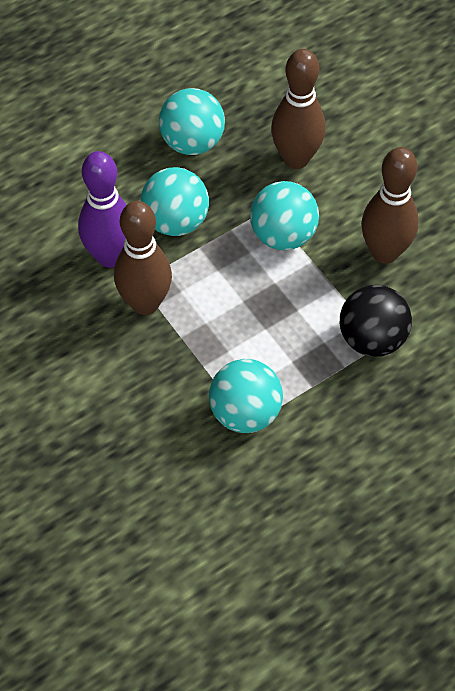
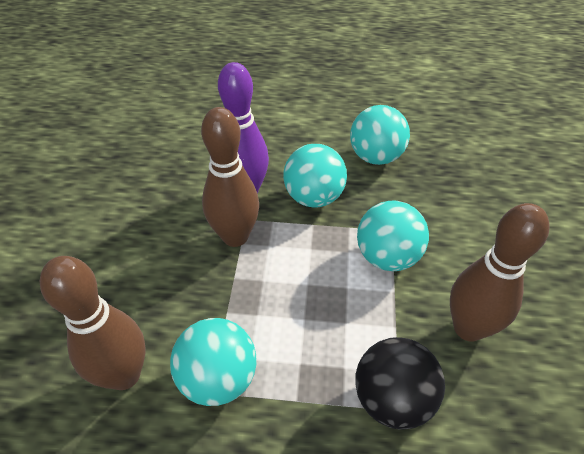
camera: 40 degrees right, 10 degrees down
(296, 158) = (447, 210): brown bowling pin -> brown bowling pin (124, 375)

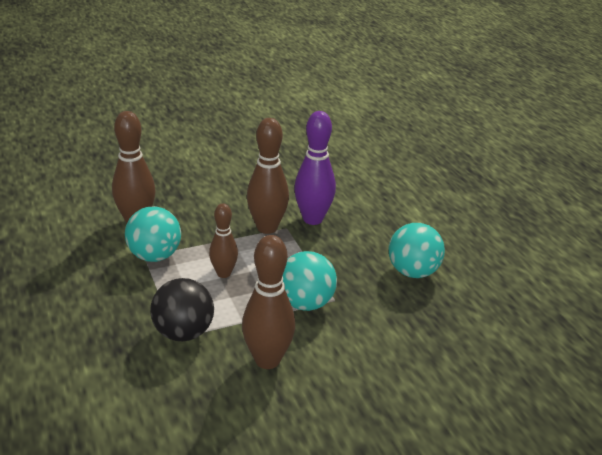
camera: 60 degrees right, 15 degrees down
(298, 312) = (223, 273): none -> brown bowling pin
(314, 197) = (335, 251): turquoise ball -> none

